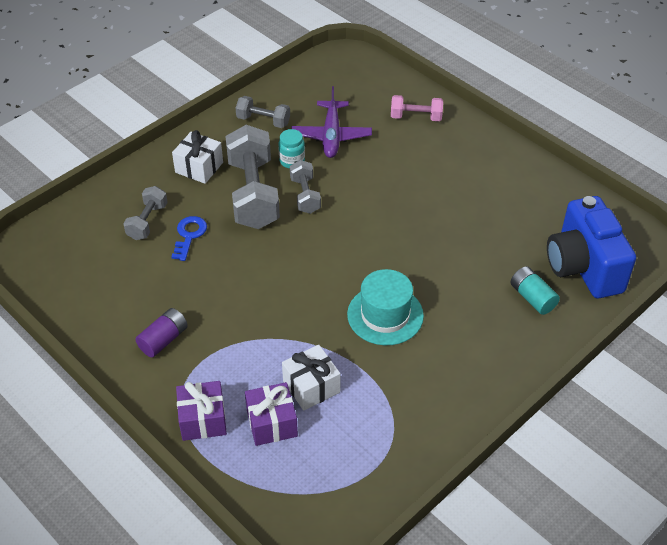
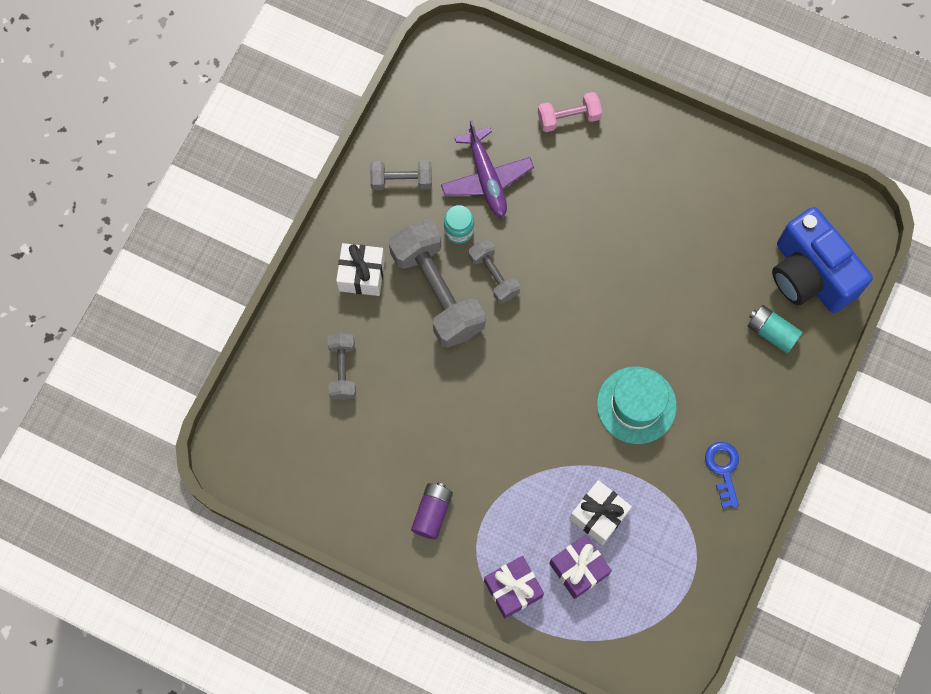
camera: 20 degrees left, 25 degrees up
(189, 235) = (395, 373): blue key -> blue key (723, 469)

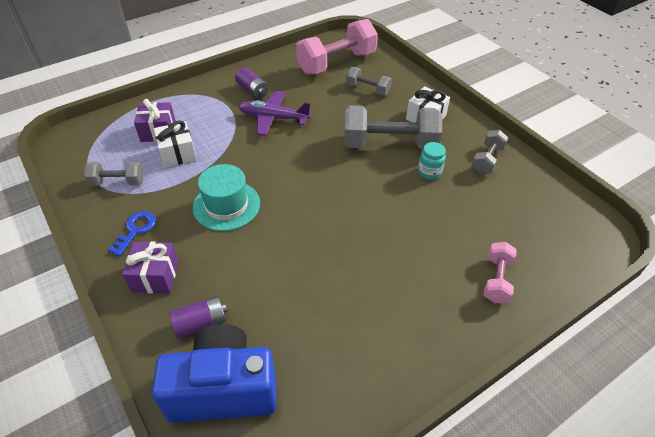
camera: 120 degrees right, 25 degrees down
(303, 443) = (336, 63): none -> pink dumbbell
(486, 178) = (464, 204): purple plane -> purple plane (273, 118)
(493, 275) = (382, 175): grey dumbbell -> grey dumbbell (117, 182)
(513, 589) = (179, 102): purple gift -> purple gift (155, 276)
(723, 469) = (135, 230): blue key -> blue key turned 90 degrees counterclockwise
(771, 332) = (201, 323): turquoise battery -> purple battery

